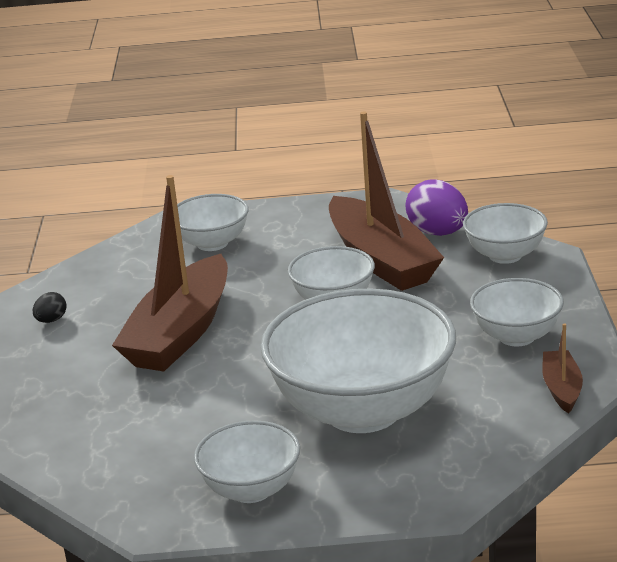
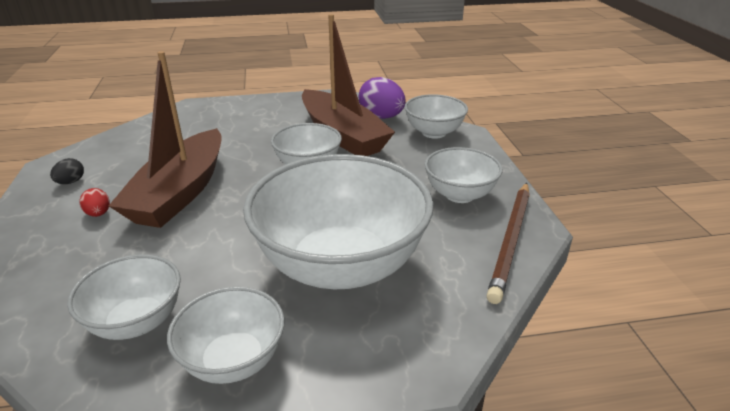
camera: 10 degrees left, 5 degrees up
(92, 356) = (98, 214): none -> red egg
(212, 243) = (214, 123): white bowl -> white bowl (136, 322)
(562, 389) = (511, 241): brown boat -> brown pencil

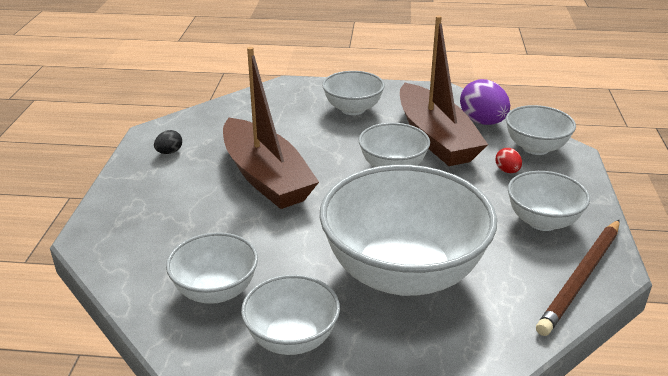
camera: 15 degrees right, 0 degrees up
(98, 214) = (191, 187): red egg -> red egg (507, 171)
(180, 192) = (266, 177): brown boat -> brown boat turned 60 degrees counterclockwise
(259, 120) = (353, 109): none -> white bowl

